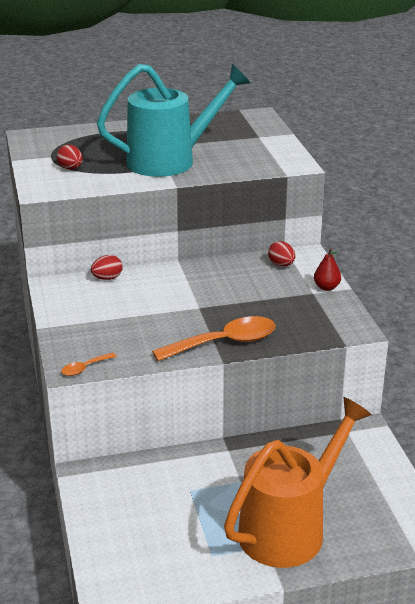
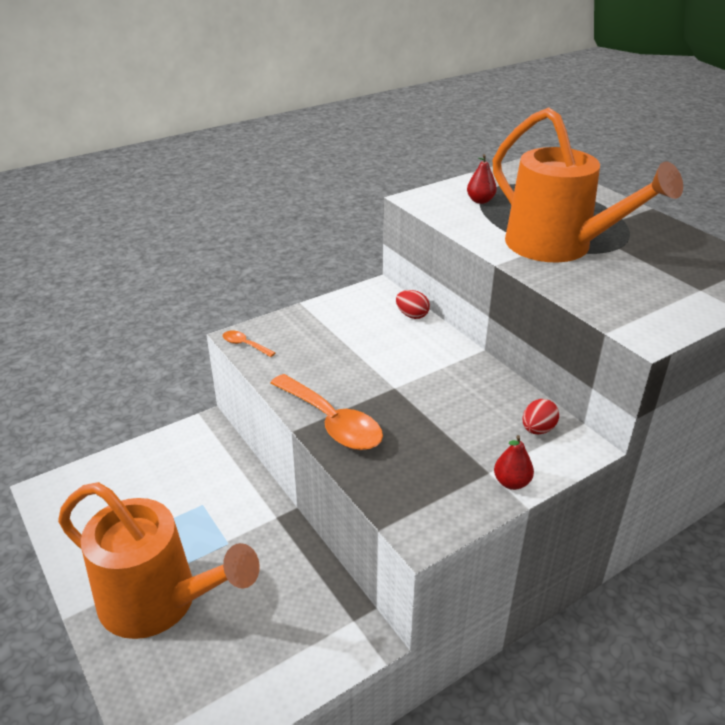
camera: 70 degrees right, 5 degrees up
(70, 168) = (480, 201): red egg -> red pear
(171, 160) = (559, 247): turquoise watering can -> orange watering can

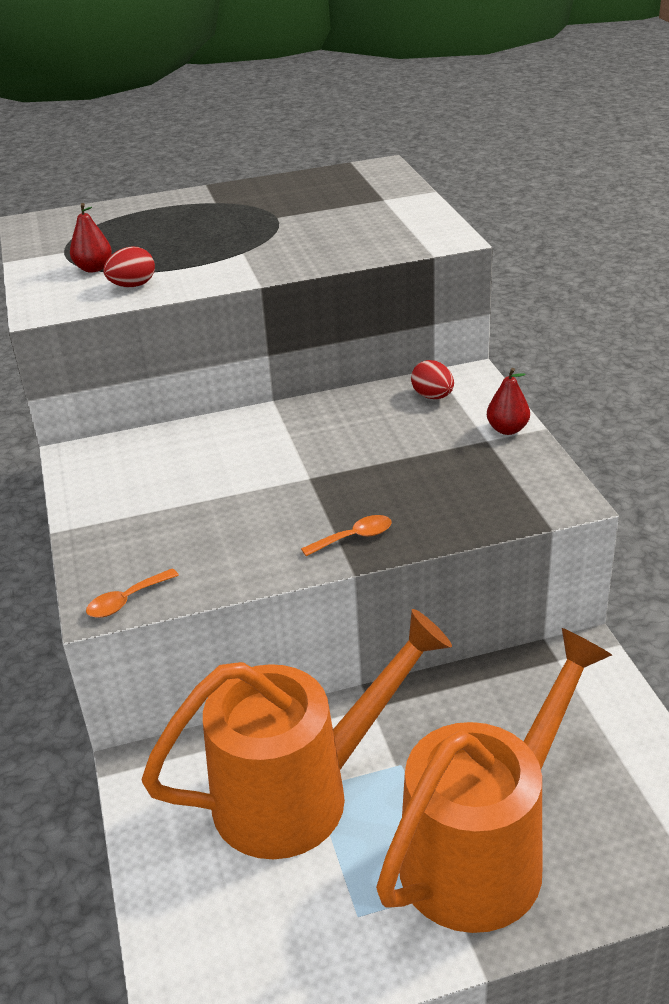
camera: 70 degrees left, 0 degrees up
(332, 423) = (354, 537): orange spoon -> orange spoon, size x0.46
(412, 315) = (163, 438): red egg -> red egg (133, 285)
(559, 247) = (250, 245): orange watering can -> orange watering can (301, 792)

